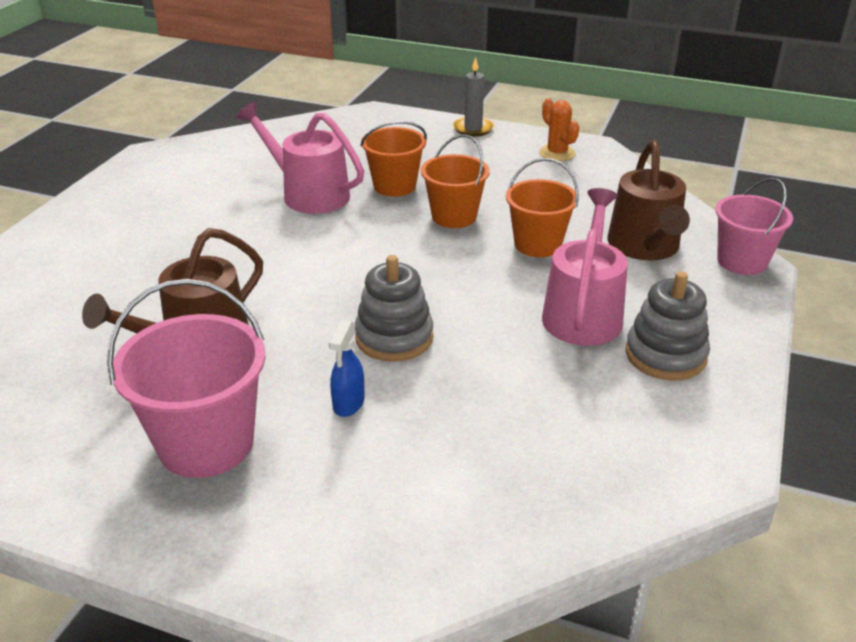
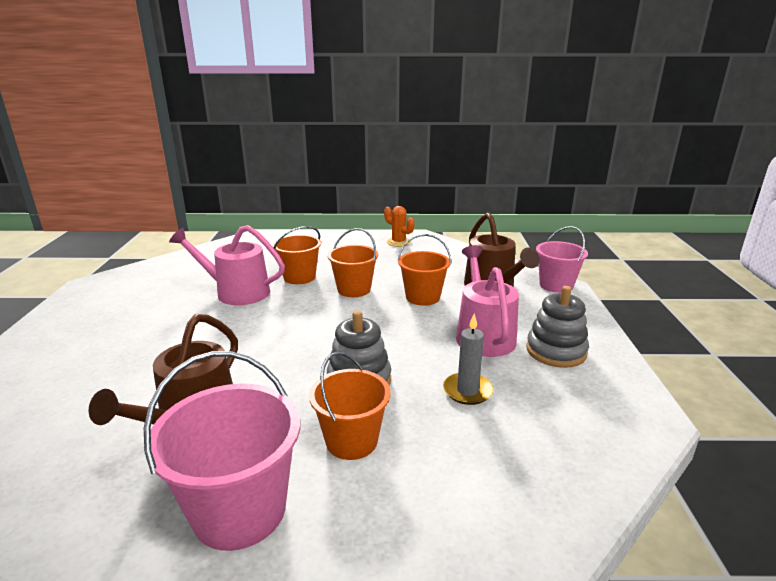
camera: 20 degrees left, 10 degrees down
(348, 404) = (351, 441): blue spray bottle -> orange bucket
(473, 128) = (334, 236): grey candle -> grey candle (467, 391)

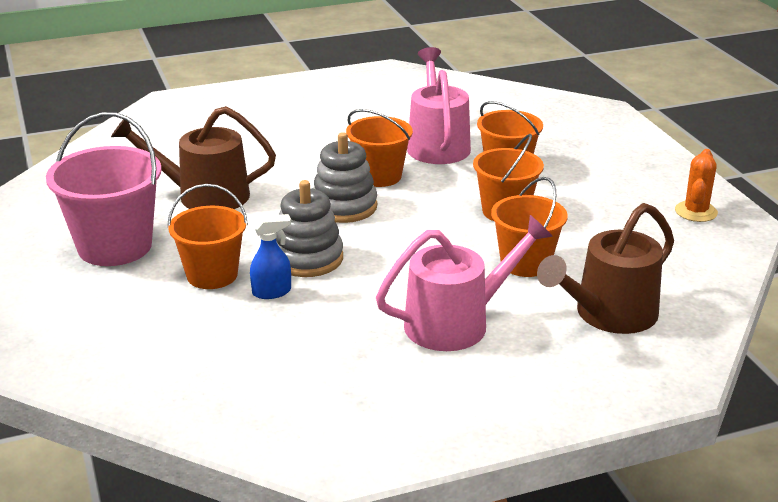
camera: 70 degrees right, 5 degrees up
(258, 323) = (379, 176): none -> orange bucket
(402, 409) = (272, 292): none -> blue spray bottle
(467, 391) = (324, 327): grey candle -> none
(556, 285) = (670, 374): pink bucket -> none
(556, 351) = (453, 384): grey stacking toy -> grey stacking toy (344, 207)

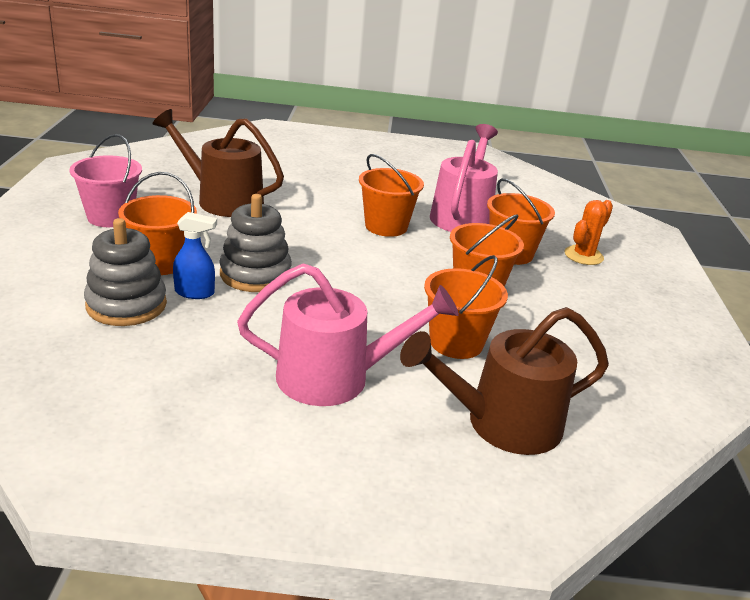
camera: 20 degrees right, 0 degrees up
(115, 246) = (110, 217): pink bucket -> pink bucket, size x0.67
(344, 207) = (330, 242): grey stacking toy -> grey stacking toy (126, 305)
(696, 212) = (681, 349): orange cactus -> orange cactus (583, 256)

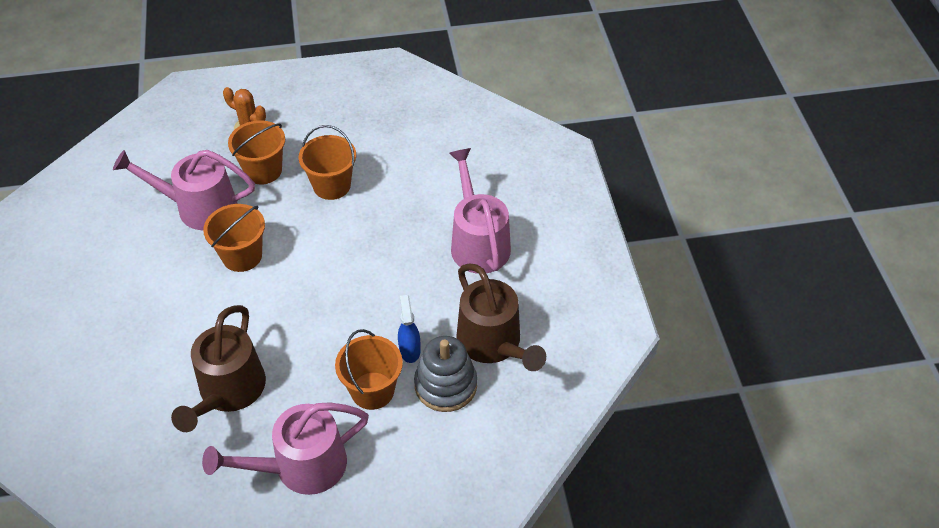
camera: 100 degrees left, 20 degrees up
(110, 217) = (301, 466): pink bucket -> pink watering can
(255, 274) = (365, 321): grey stacking toy -> none
(456, 343) = (410, 190): orange bucket -> none
(502, 423) = (485, 161): brown watering can -> brown watering can (493, 343)

